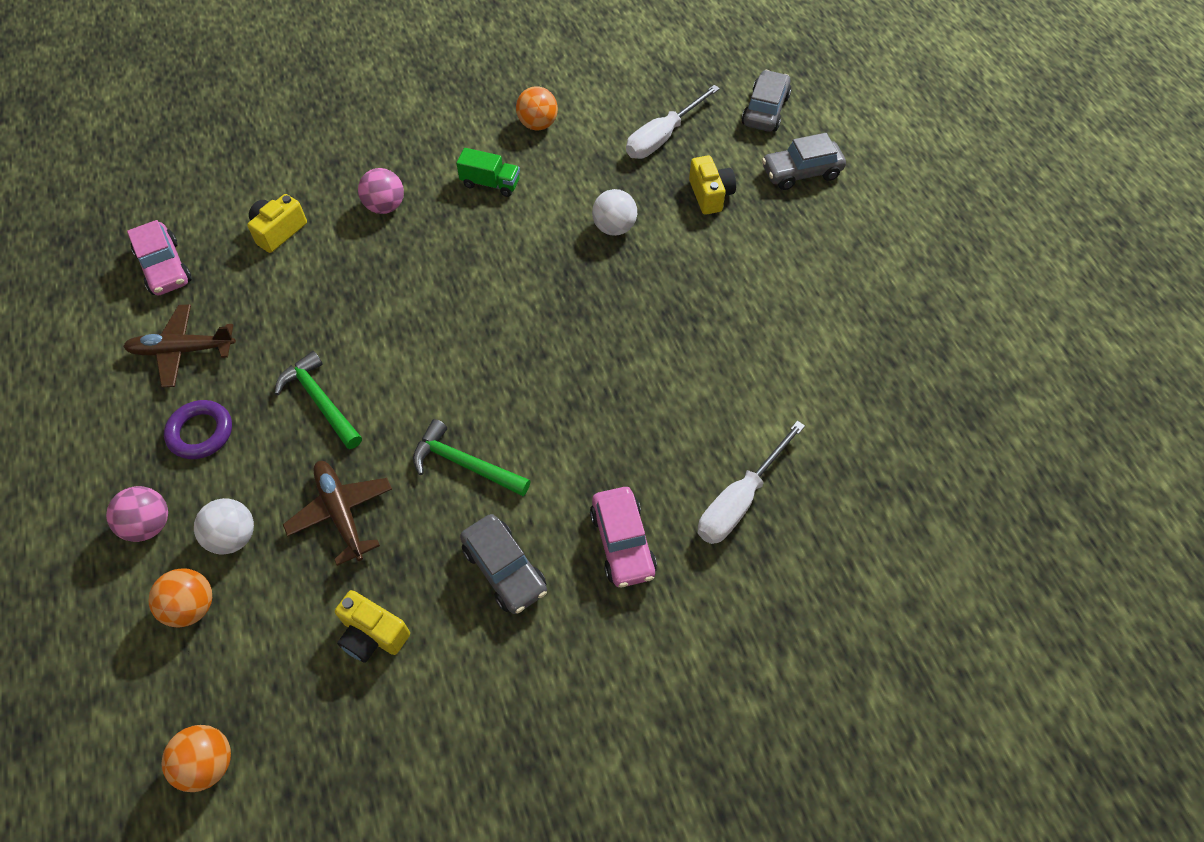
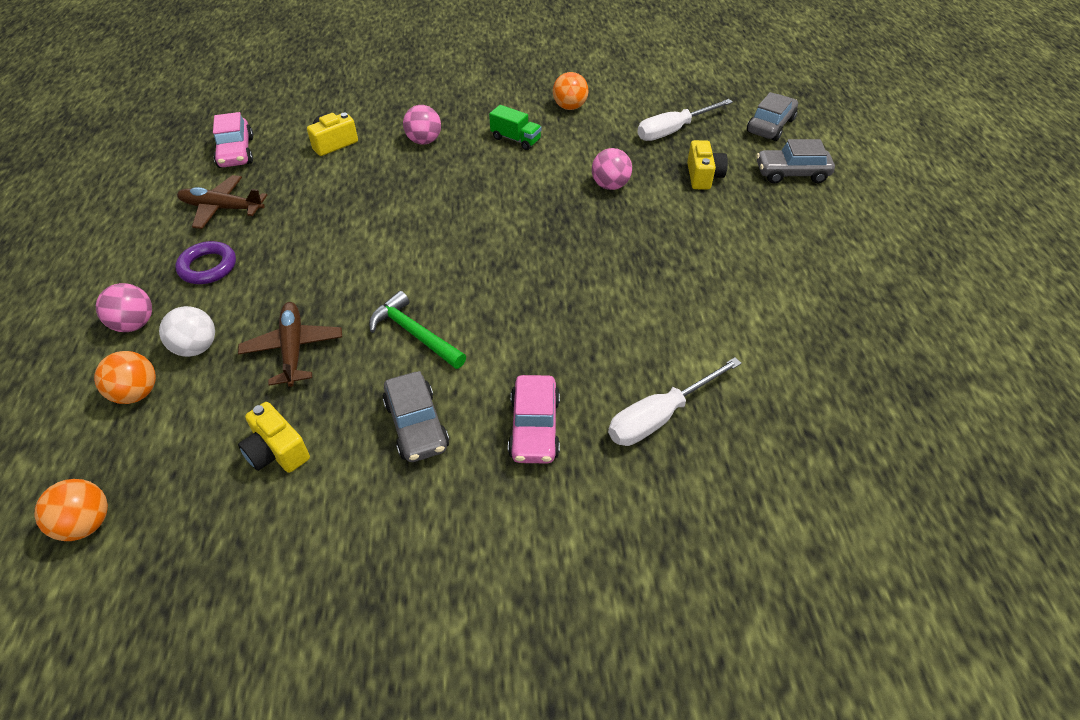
camera: 15 degrees right, 10 degrees down
(320, 401) = (313, 263): green hammer -> none
(614, 227) = (610, 185): white ball -> pink ball

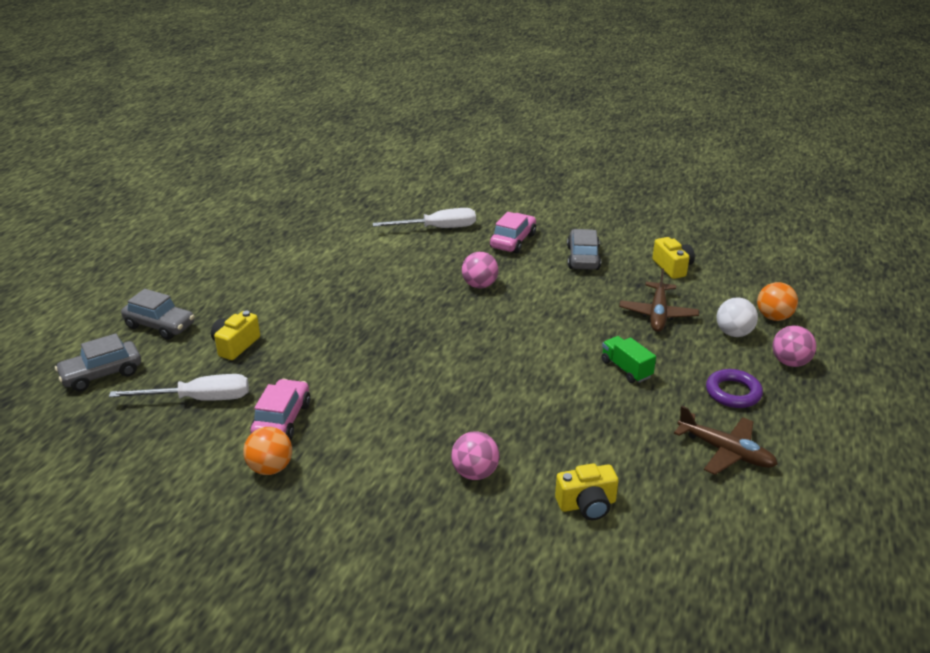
camera: 155 degrees left, 15 degrees down
(86, 523) = (785, 266): orange ball -> none
(236, 152) = (715, 530): pink car -> pink car (282, 420)
(414, 334) = (565, 300): green hammer -> none
(515, 139) = (370, 441): green truck -> green truck (626, 369)
(610, 185) = (326, 361): pink ball -> pink ball (479, 285)

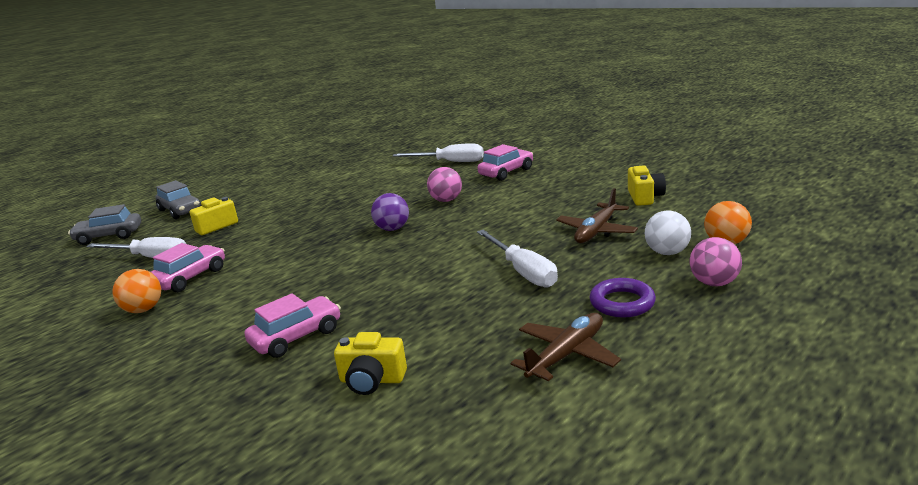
camera: 25 degrees right, 10 degrees down
(454, 329) = (392, 229): none -> purple ball
(475, 473) = (296, 337): pink ball -> pink car
(583, 258) = (560, 186): grey car -> none
(626, 369) = (522, 271): green truck -> white screwdriver
(725, 451) = (566, 355): brown plane -> brown plane turned 105 degrees counterclockwise

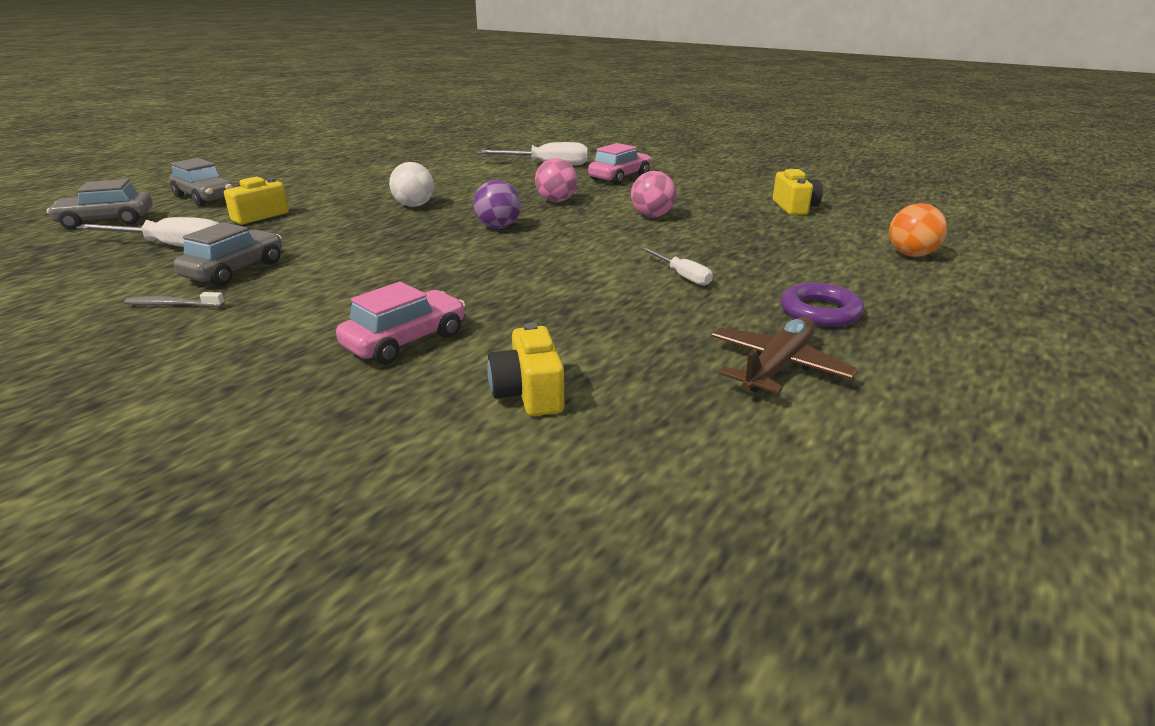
camera: 10 degrees left, 5 degrees up
(143, 310) = (172, 305): orange ball -> grey toothbrush
(190, 278) = (234, 270): pink car -> grey car
(372, 380) = (528, 393): yellow camera -> yellow camera turned 75 degrees clockwise
(522, 271) = (682, 276): white screwdriver -> white screwdriver, size x0.58
(596, 231) = (754, 238): brown plane -> none
(667, 252) = (848, 262): white ball -> white ball (414, 205)
(714, 283) = (919, 294): pink ball -> pink ball (652, 216)

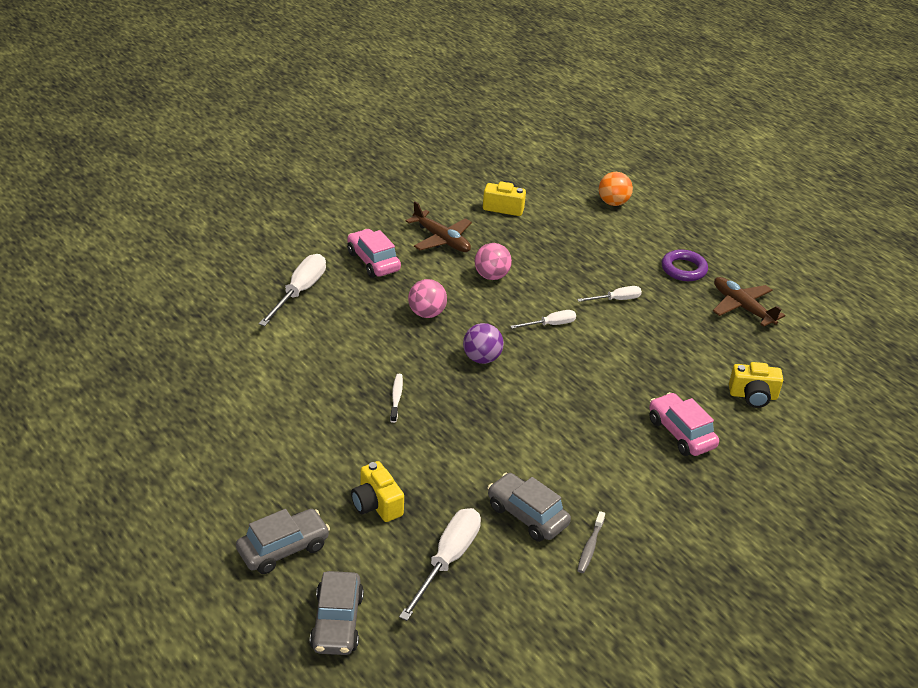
camera: 75 degrees left, 10 degrees up
(414, 205) = (396, 397): white ball -> white toothbrush
(588, 248) = (550, 325): none -> white screwdriver
(691, 193) = (441, 239): none -> brown plane

